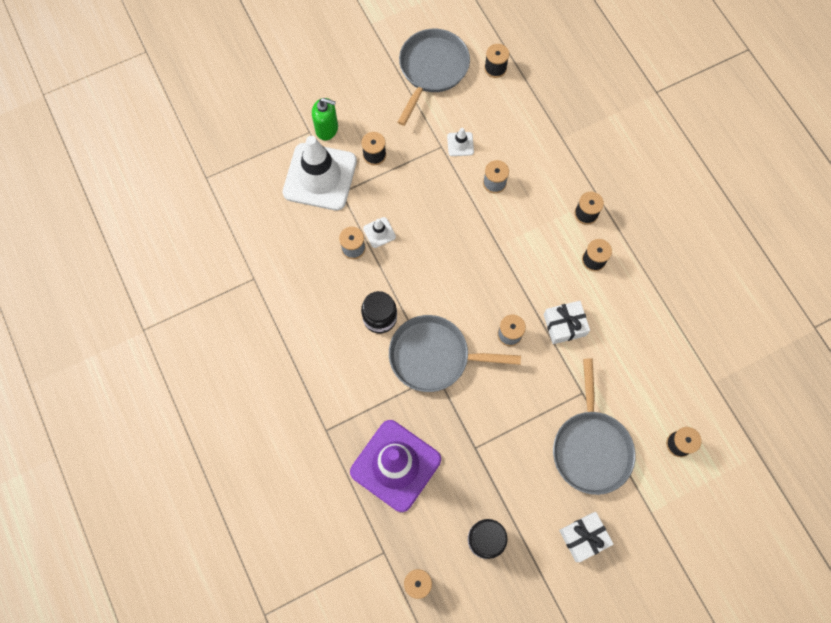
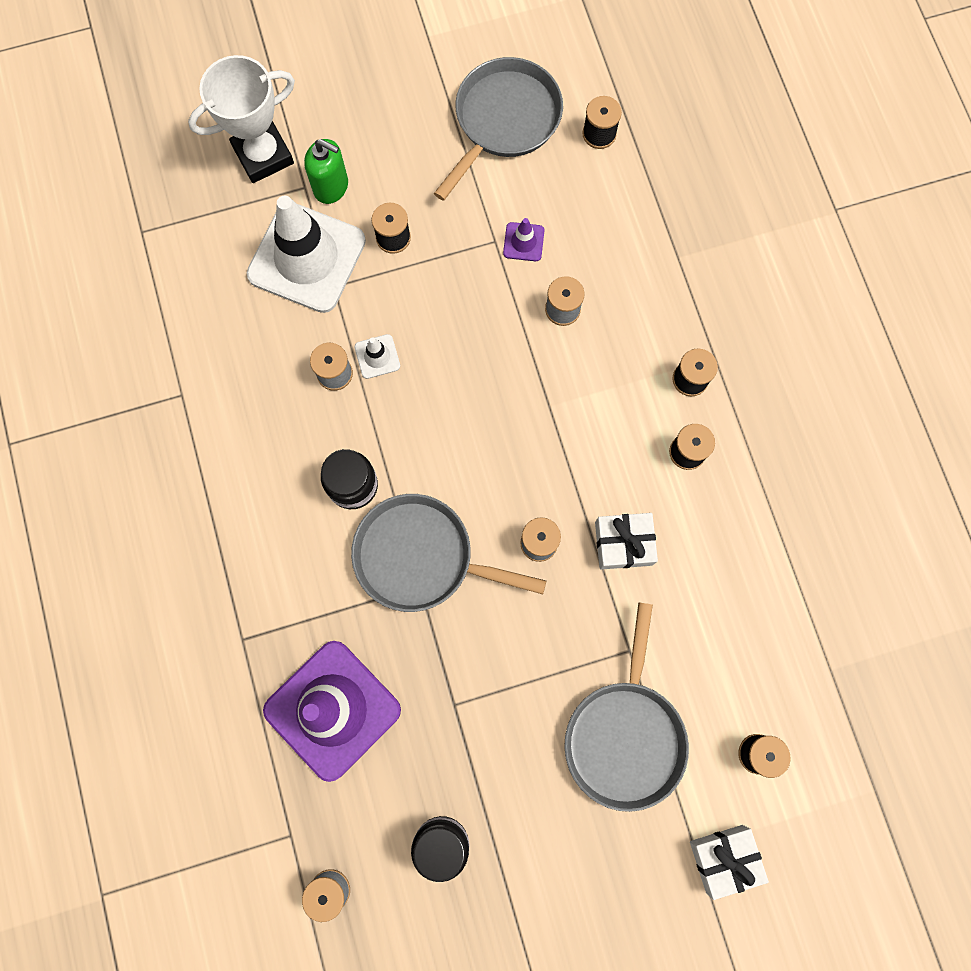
camera: 10 degrees right, 5 degrees up
(278, 116) = (263, 155): none -> white trophy
(460, 144) = (523, 242): white traffic cone -> purple traffic cone
(583, 537) = (586, 867): white gift -> white gift (724, 858)

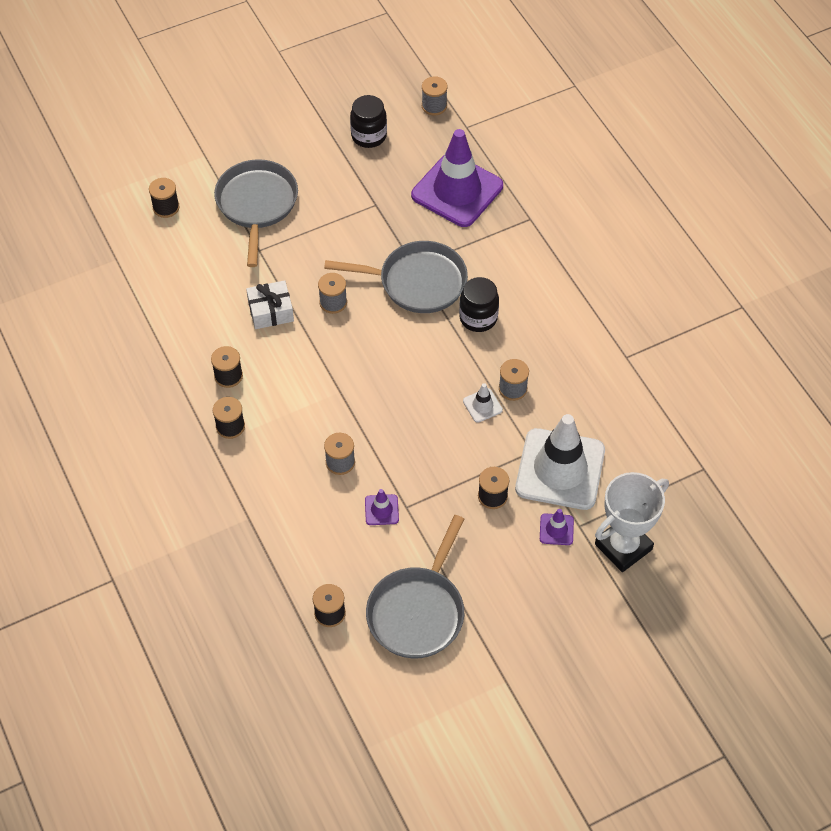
camera: 170 degrees right, 20 degrees down
(331, 187) = (556, 529): green soap dispenser -> purple traffic cone
(724, 858) = (185, 153): white gift -> none

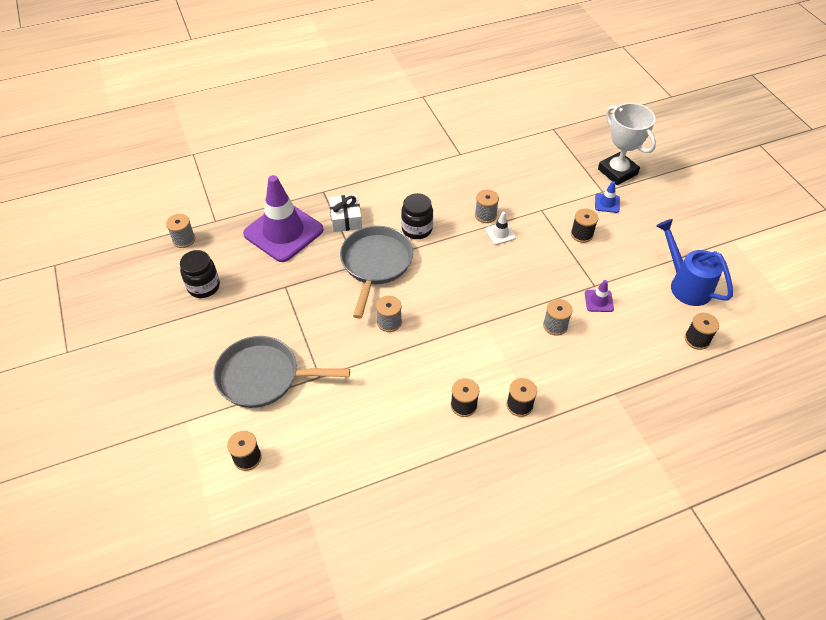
camera: 85 degrees left, 5 degrees down
(271, 311) = (393, 369): white gift -> white gift (346, 219)
(418, 611) = (686, 284): grey pan -> blue watering can
(556, 529) = (607, 203): purple traffic cone -> blue traffic cone
(560, 469) = (556, 196): white traffic cone -> none

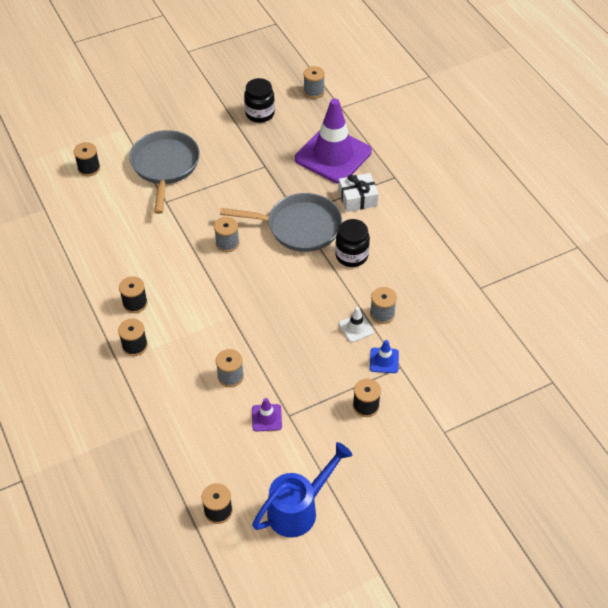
camera: 85 degrees right, 0 degrees up
(607, 203) = (423, 435): blue traffic cone -> blue traffic cone (384, 360)
(617, 172) = (484, 450): white trophy -> none

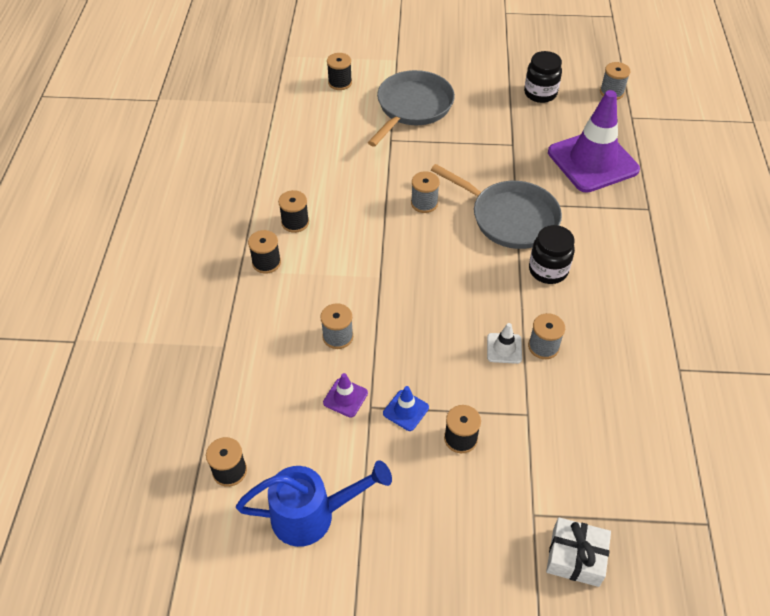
camera: 30 degrees right, 0 degrees up
(357, 198) = (592, 214): white gift -> white gift (575, 557)
(384, 360) = (513, 398): blue traffic cone -> blue traffic cone (406, 410)

